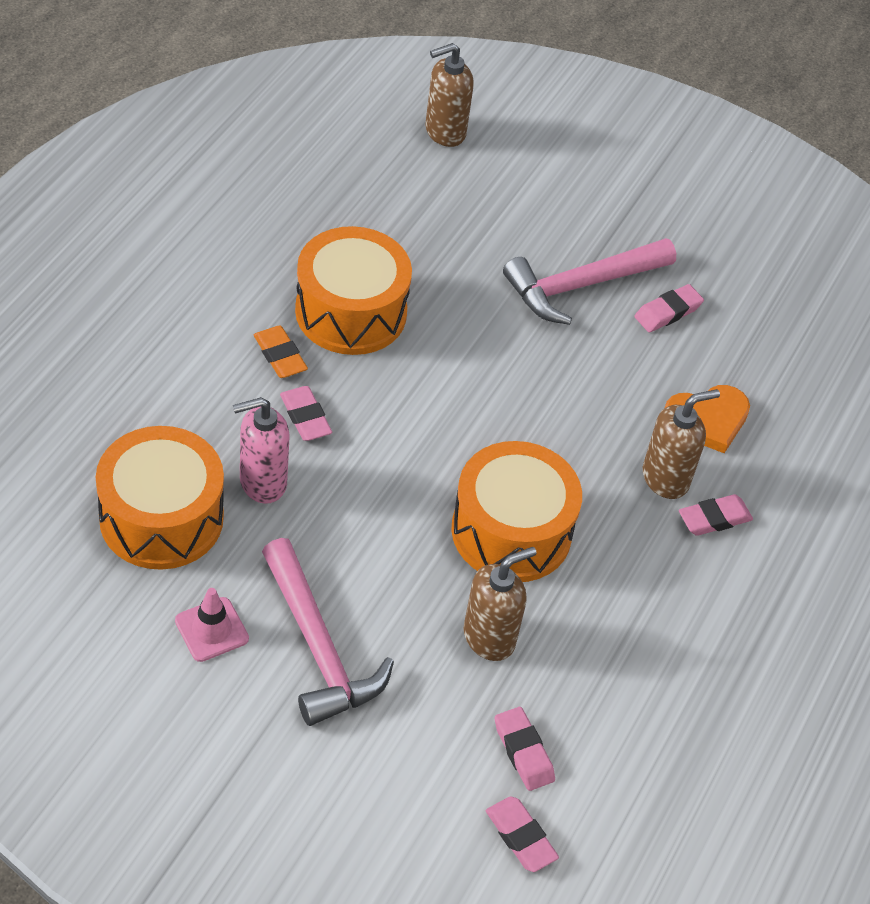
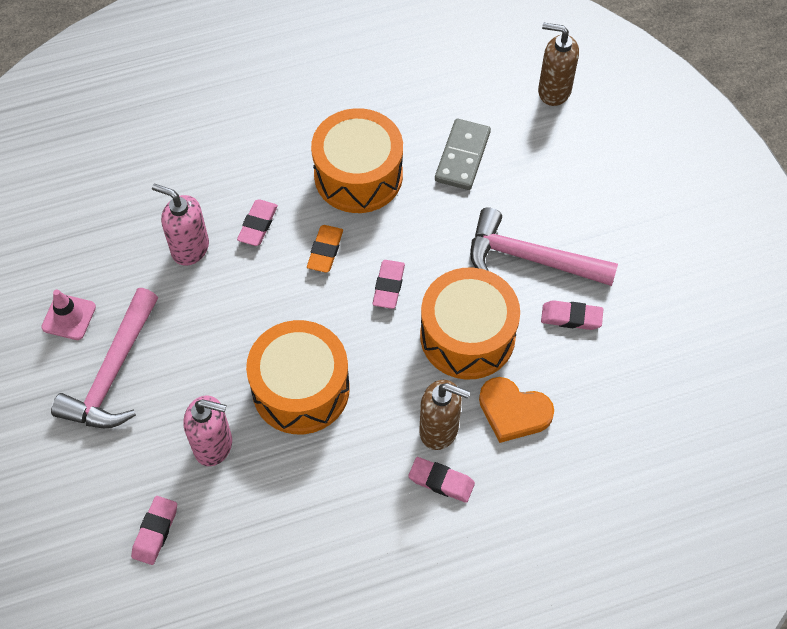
camera: 50 degrees right, 10 degrees up
(161, 518) = (113, 229): orange drum -> orange drum (467, 336)
(280, 356) = (285, 175): orange eraser -> orange eraser (325, 251)
(427, 236) = (462, 156): none -> grey domino
(489, 637) = (213, 445): brown soap dispenser -> pink soap dispenser
(520, 837) = (97, 581): pink eraser -> pink eraser (388, 286)

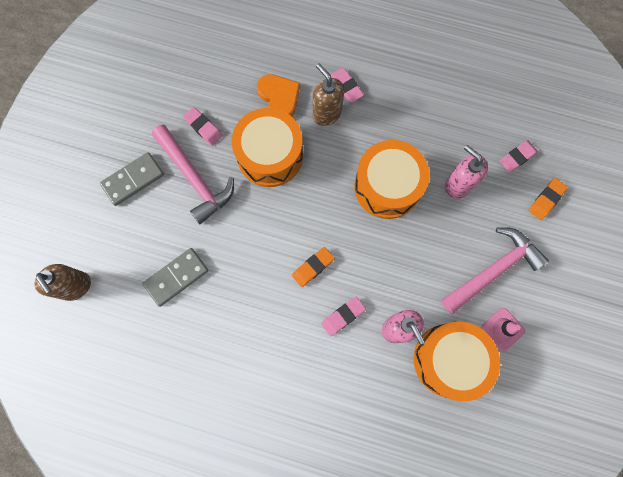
camera: 145 degrees left, 15 degrees up
(88, 498) = (546, 200): none -> orange eraser
(358, 175) = (253, 310): orange drum -> orange drum (449, 360)
(388, 286) = (291, 217): pink eraser -> none
(595, 215) = (133, 180): none -> grey domino

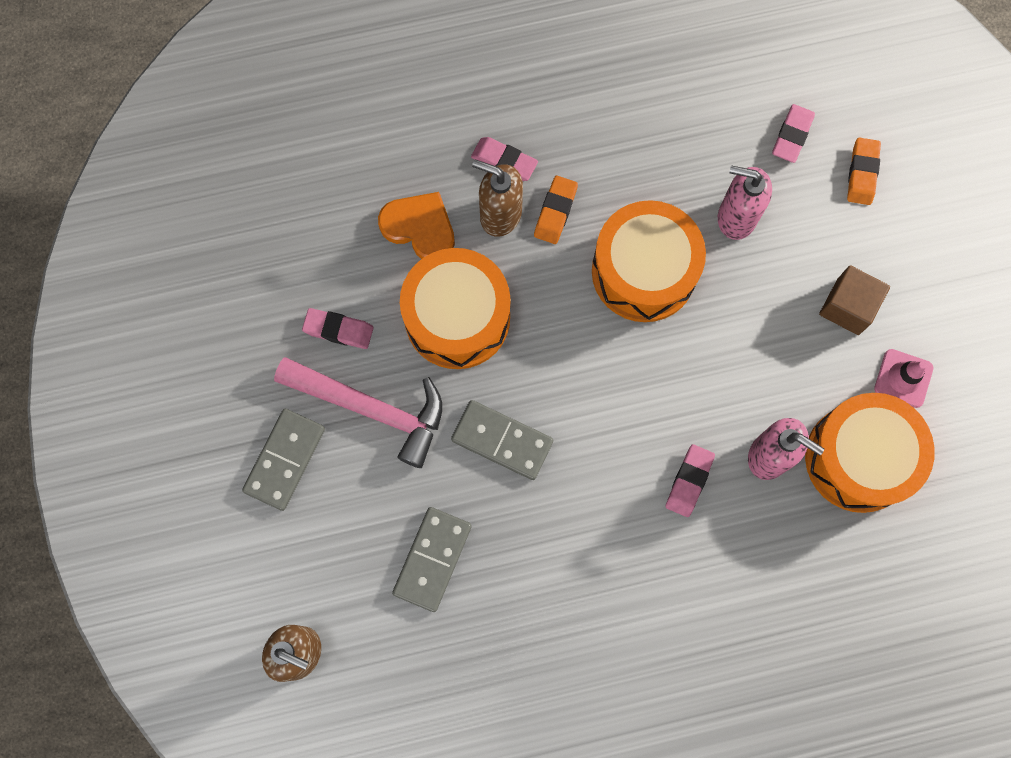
camera: 30 degrees left, 0 degrees up
(253, 235) = (502, 441): none -> grey domino
(313, 267) = (610, 439): orange eraser -> orange eraser (555, 212)
(493, 270) = (848, 306): pink hammer -> brown cube

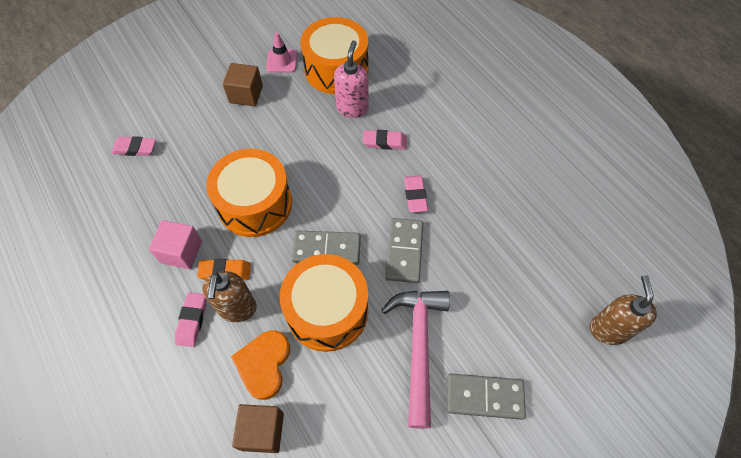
camera: 110 degrees left, 15 degrees down
(338, 330) = (368, 396): pink eraser -> pink eraser (415, 195)
(347, 208) = (262, 431): none -> brown cube
(432, 559) = (502, 267): grey domino -> grey domino (326, 249)
(603, 166) = (181, 252): none -> pink cube
(736, 217) = (202, 163): pink soap dispenser -> none
(862, 173) = (155, 107): orange eraser -> none

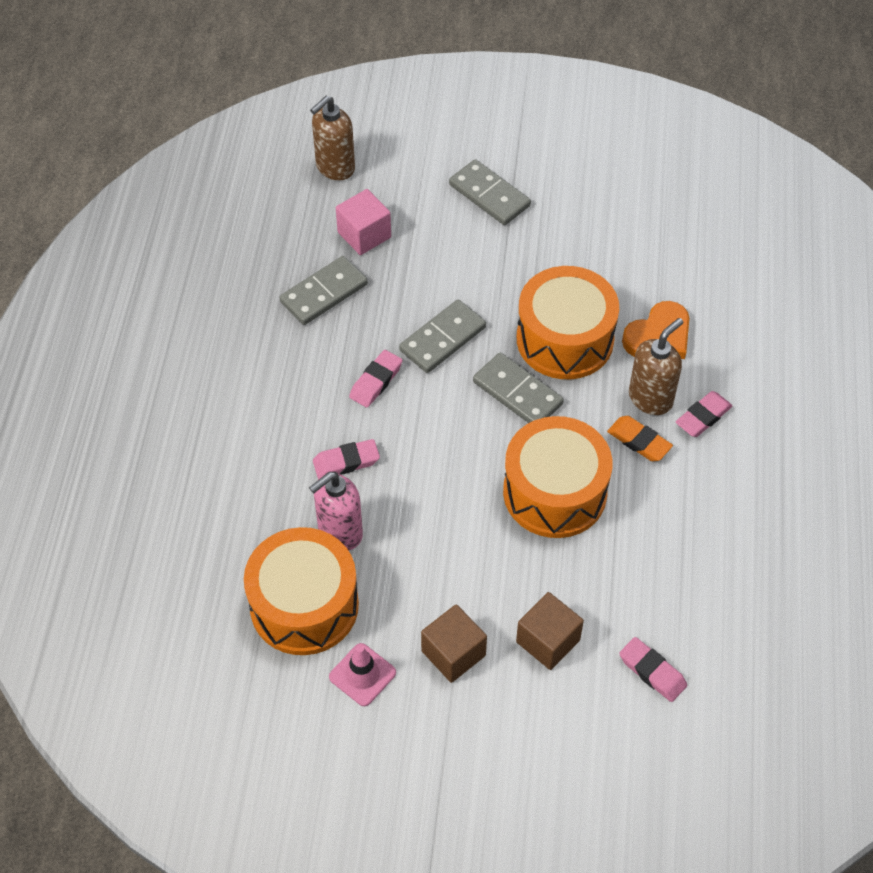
camera: 140 degrees left, 5 degrees down
(181, 252) = (672, 494): pink cube -> pink cube (364, 235)
(262, 431) = (695, 290): brown cube -> brown cube (548, 641)
(384, 142) = (346, 462): pink eraser -> pink eraser turned 60 degrees counterclockwise
(418, 346) = (508, 260): pink hammer -> none
(504, 228) = (324, 293): none -> grey domino

